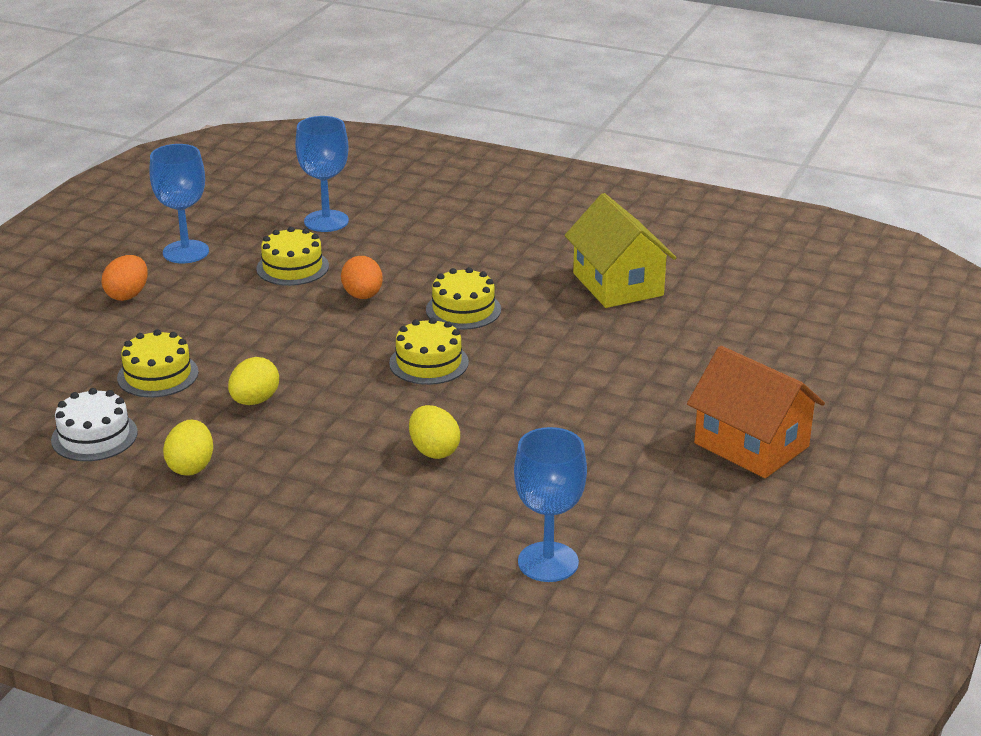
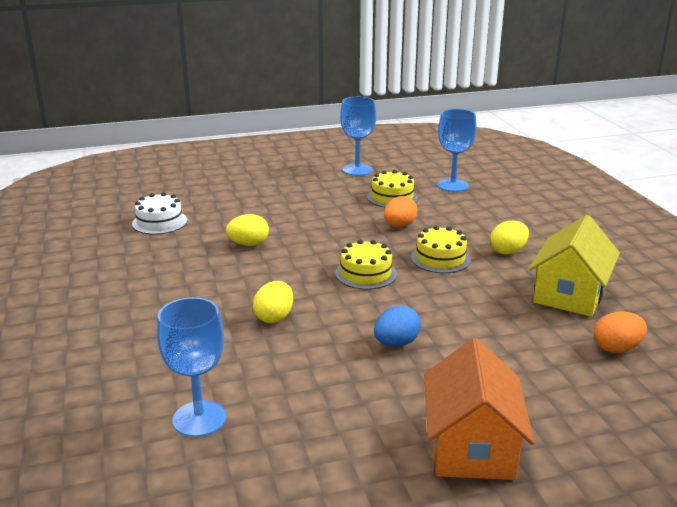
camera: 50 degrees right, 5 degrees down
(127, 295) = (295, 175): orange egg -> orange egg (616, 348)
(158, 375) = (236, 212): yellow cake -> none
(191, 466) = (163, 256): yellow egg -> yellow egg (508, 251)
(571, 407) = (396, 343): none -> blue egg

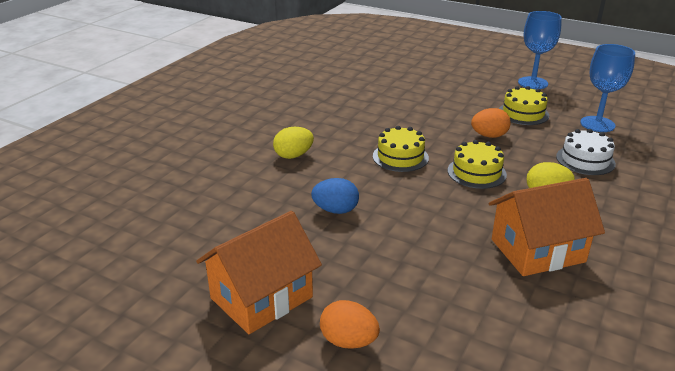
camera: 45 degrees right, 5 degrees up
(159, 222) = (331, 69): white cake -> white cake (585, 160)
(199, 419) = (160, 189): blue goblet -> none
(248, 244) = (359, 104): yellow egg -> none
(569, 294) = (537, 251): yellow house -> orange house
(616, 348) = (496, 310): orange egg -> orange egg (348, 341)

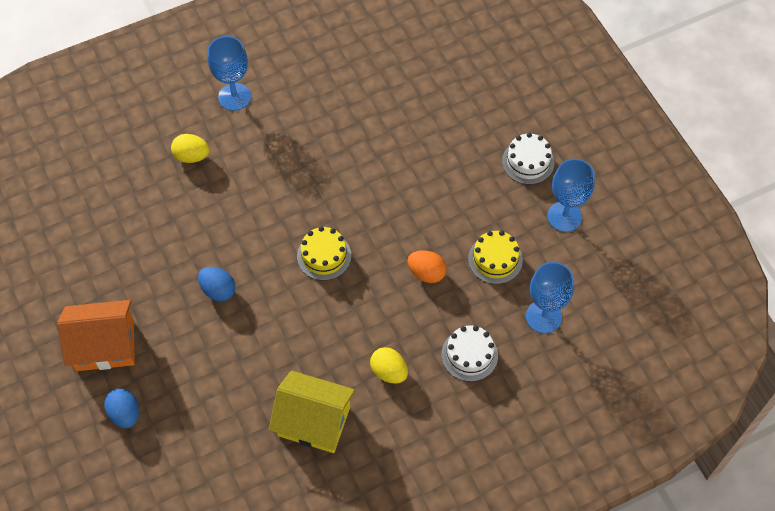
camera: 35 degrees right, 30 degrees up
(218, 111) = (234, 97): none -> blue goblet
(293, 155) = (243, 202): yellow egg -> yellow egg (192, 156)
(348, 341) = (125, 414): orange egg -> blue egg
(473, 72) = (528, 162): none -> white cake
(476, 172) = (363, 313): yellow cake -> none
(537, 251) = (314, 421): orange house -> yellow house

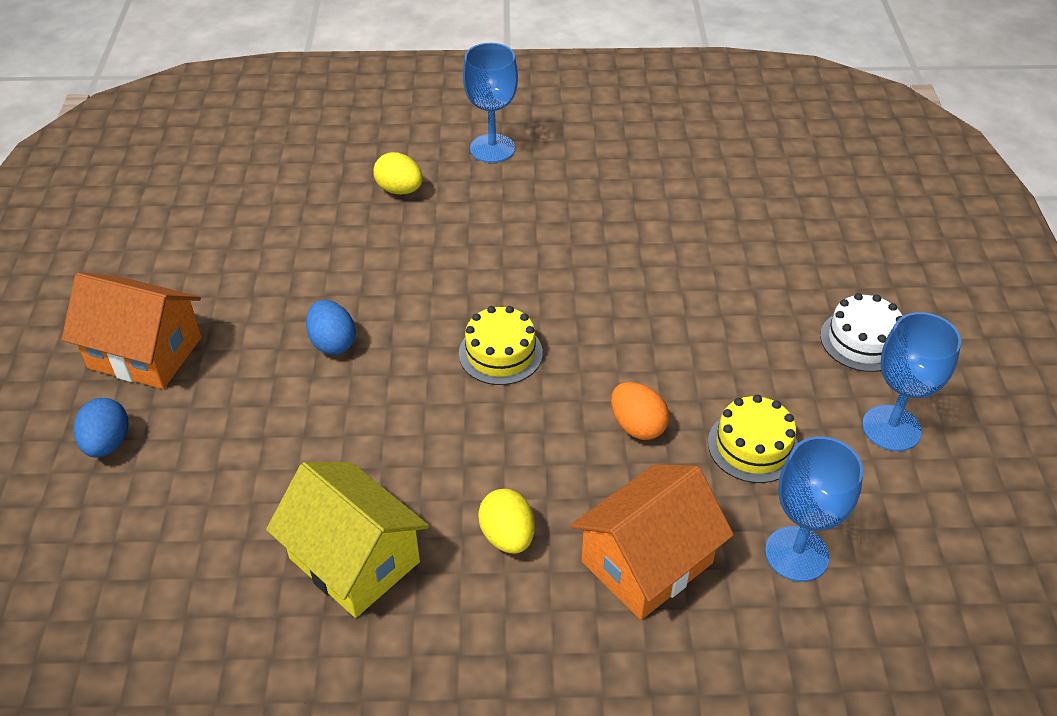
camera: 25 degrees right, 15 degrees down
(469, 355) = (647, 562): white cake -> orange house

